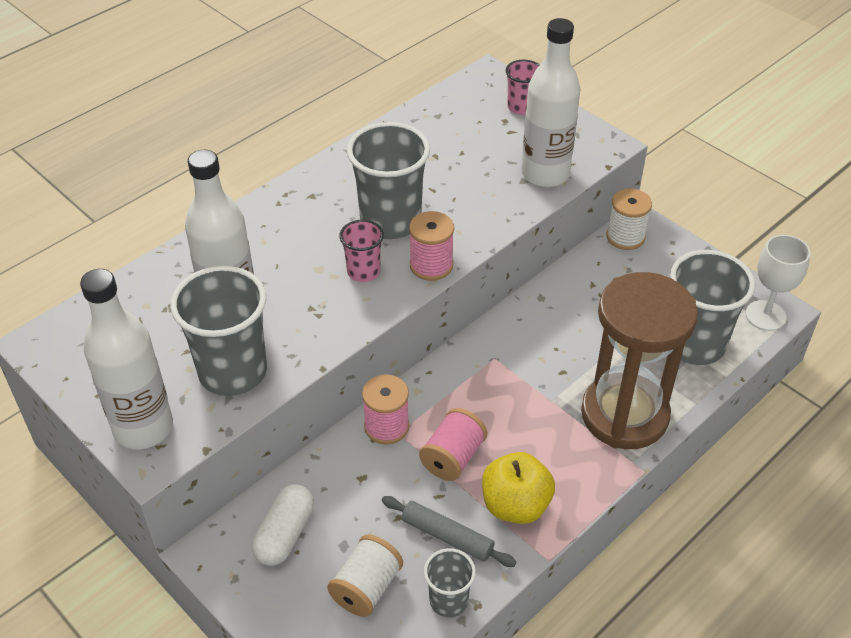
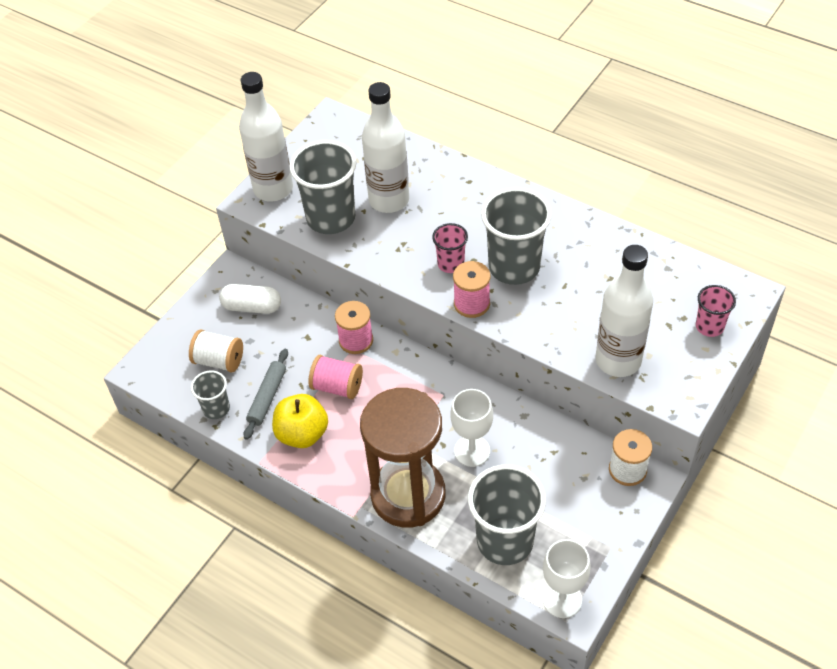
camera: 80 degrees right, 5 degrees up
(577, 348) = (472, 451): none -> white goblet

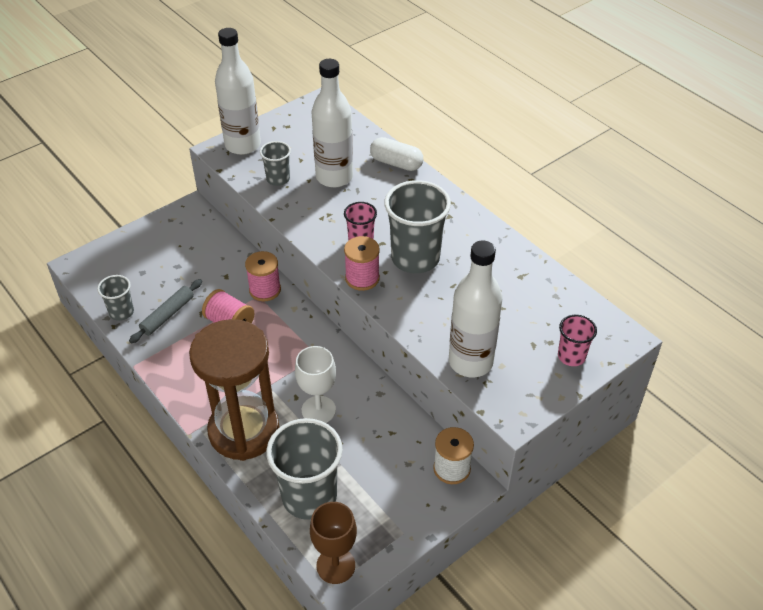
camera: 15 degrees right, 5 degrees down
(219, 361) = (144, 275): white spool -> none
(252, 307) = (193, 240): white capsule -> white capsule (396, 163)
(302, 434) = (181, 353): yellow apple -> none
(331, 218) = (278, 179): grey cup -> grey cup, size x0.52
(562, 599) = (335, 565): white goblet -> brown goblet

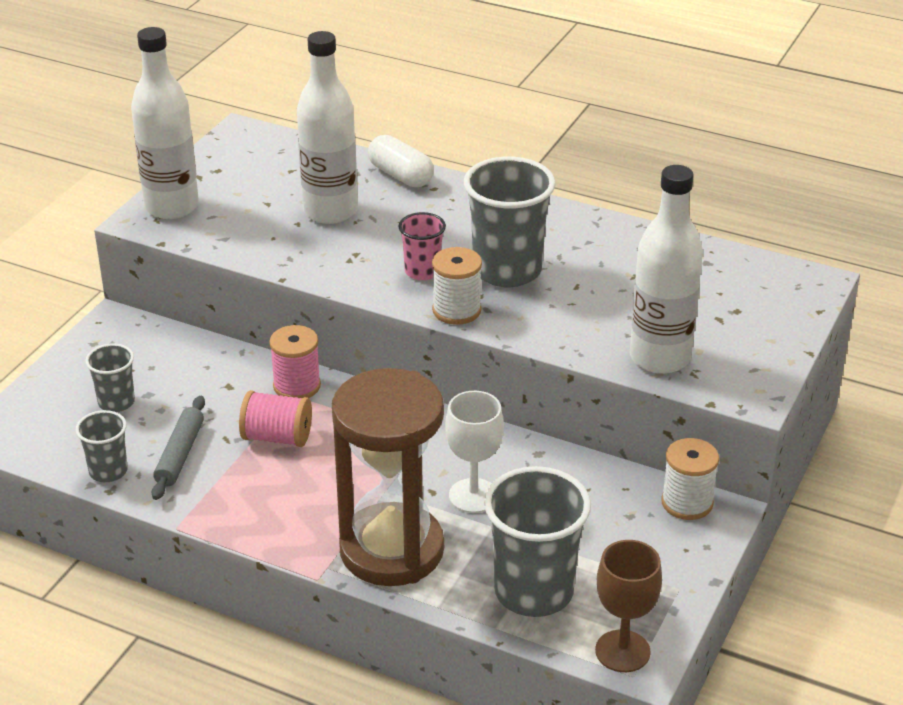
camera: 25 degrees left, 10 degrees down
(278, 179) = (254, 232): grey cup -> grey cup (116, 402)
(362, 278) = (456, 310): pink spool -> white spool
(396, 163) = (400, 175): white capsule -> white capsule turned 45 degrees clockwise
(571, 356) = (771, 317): pink cup -> none

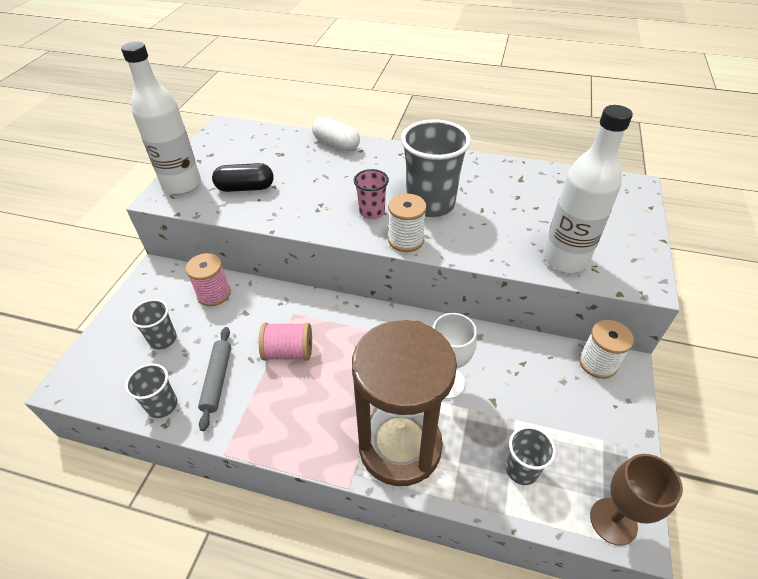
camera: 10 degrees left, 10 degrees up
(258, 221) = (245, 188): none -> black capsule
(297, 386) = (294, 305): pink spool -> pink spool (214, 294)
(330, 211) = (295, 175): white bottle -> none
(533, 591) = (521, 469): grey cup -> grey cup, size x0.52

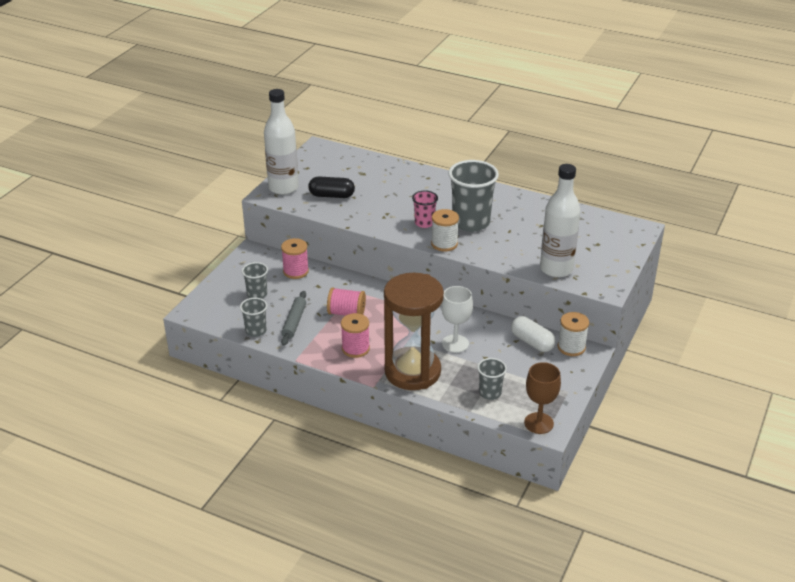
camera: 10 degrees right, 10 degrees down
(310, 415) = (355, 348): none -> pink spool
(336, 144) = (409, 171): white capsule -> white capsule (532, 342)

